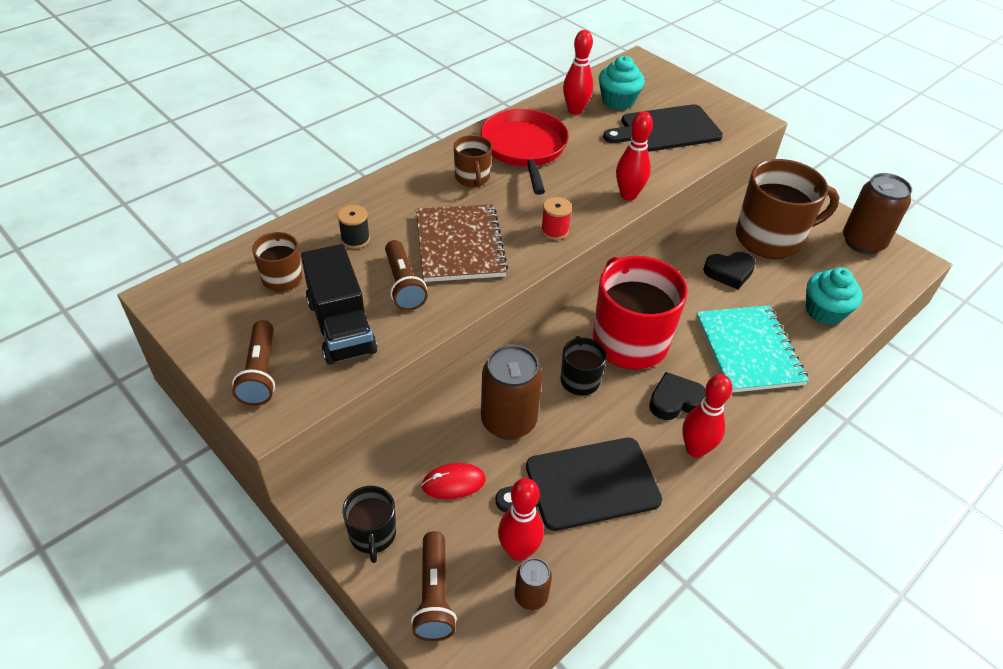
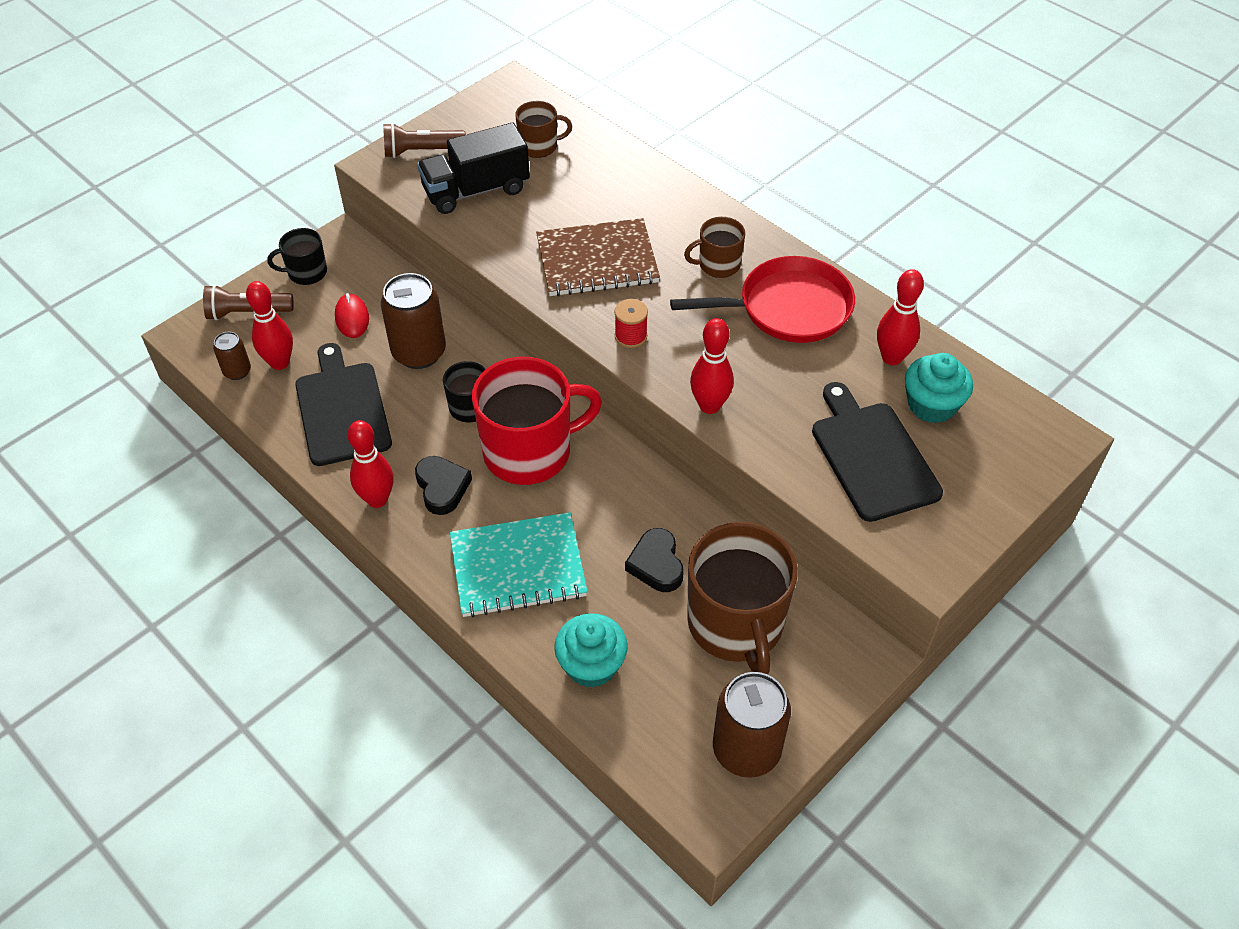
camera: 90 degrees right, 5 degrees up
(355, 239) = (598, 186): black spool -> none
(403, 285) = (533, 224): brown flashlight -> none

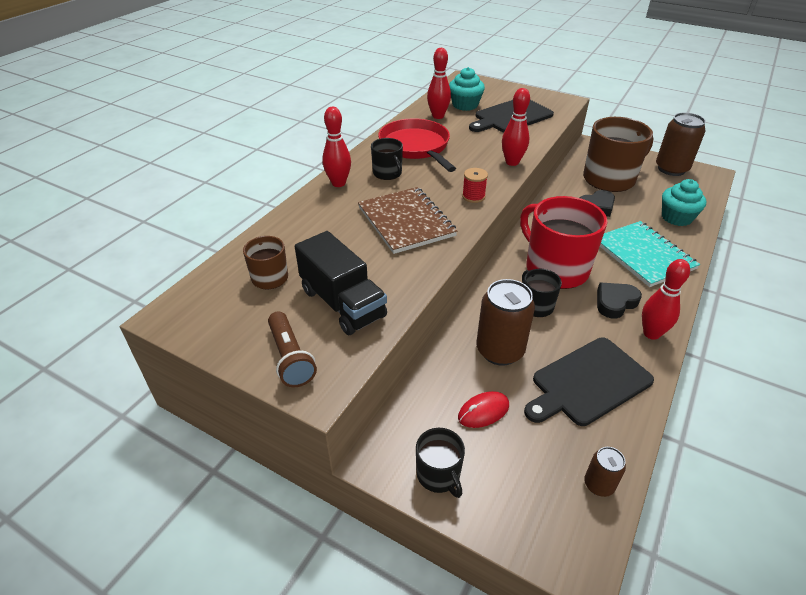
camera: 105 degrees left, 10 degrees down
(247, 313) = (519, 510): brown flashlight -> none
(279, 363) = (567, 450): red bowling pin -> red bowling pin (338, 183)
(718, 264) = (387, 173): brown mug -> black mug

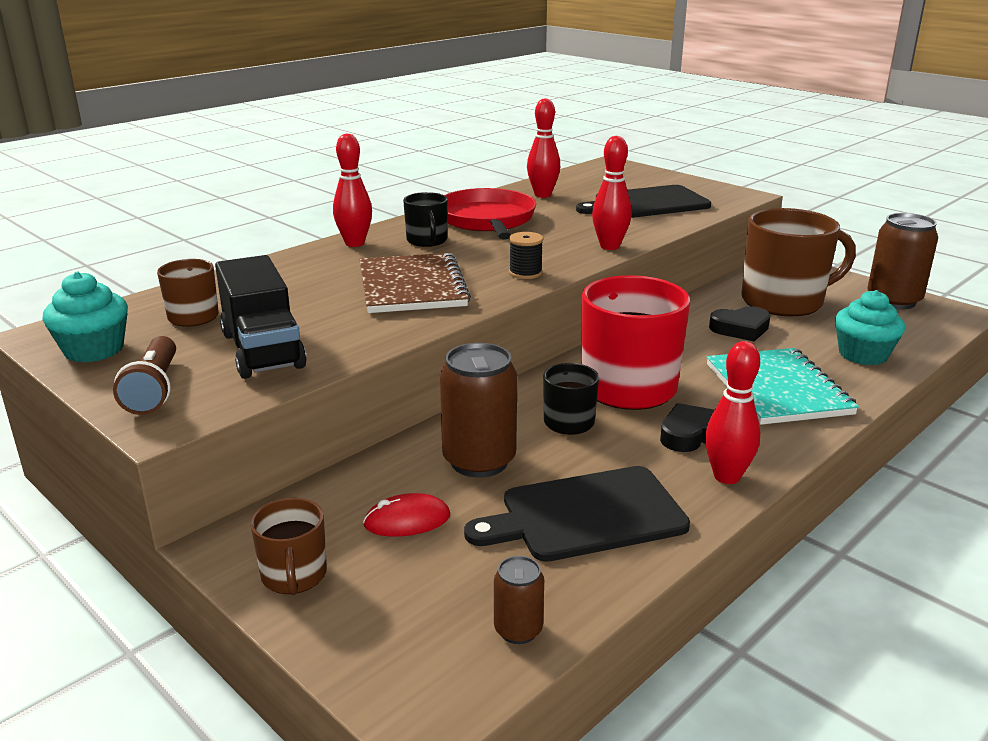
camera: 15 degrees right, 15 degrees down
(439, 475) = (294, 575): black mug -> brown mug
(465, 105) = (590, 188): turquoise cupcake -> turquoise cupcake (94, 350)
(473, 196) = (525, 273): red spool -> black spool

